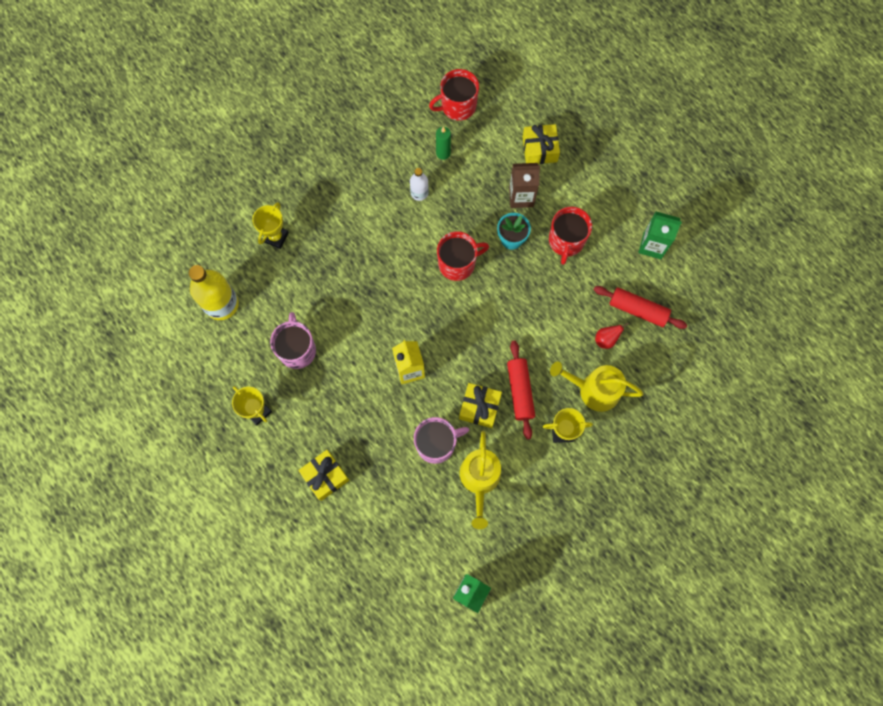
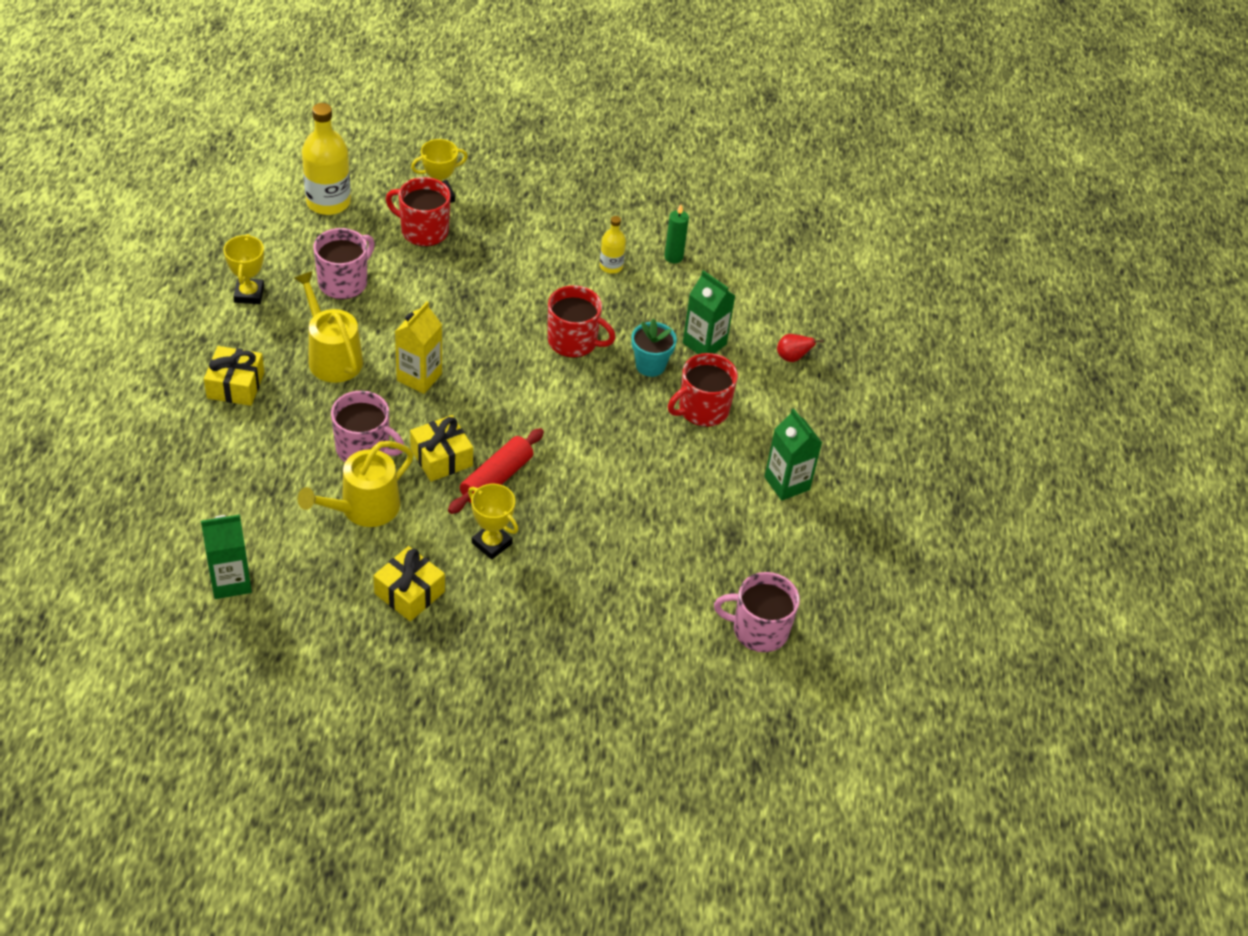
camera: 40 degrees right, 25 degrees down
(419, 193) = (611, 266): white bottle -> yellow bottle
(457, 106) = (735, 236): red mug -> red mug (423, 231)
(521, 197) = (704, 343): brown carton -> green carton
(539, 149) = (772, 325): yellow gift -> yellow gift (409, 592)
(594, 390) = (569, 540): yellow watering can -> yellow watering can (332, 357)
(606, 339) = (636, 513): red pear -> red pear (792, 358)
(638, 310) = (701, 518): red rolling pin -> none
(731, 347) = (758, 630): none -> pink mug

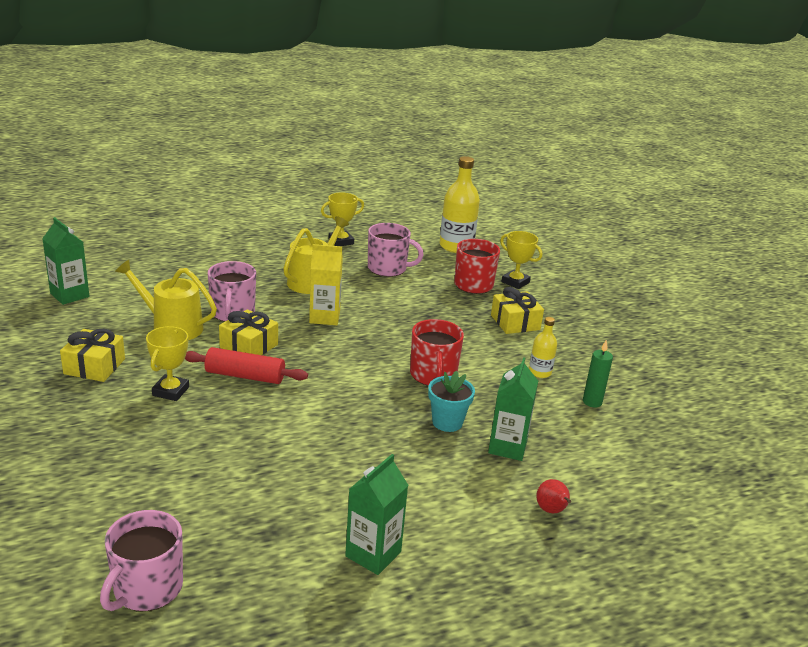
camera: 65 degrees right, 20 degrees down
(235, 385) = (254, 256): yellow gift -> yellow gift (515, 322)
(702, 409) = (423, 467): red mug -> none
(758, 630) = (147, 588): pink mug -> pink mug turned 135 degrees counterclockwise

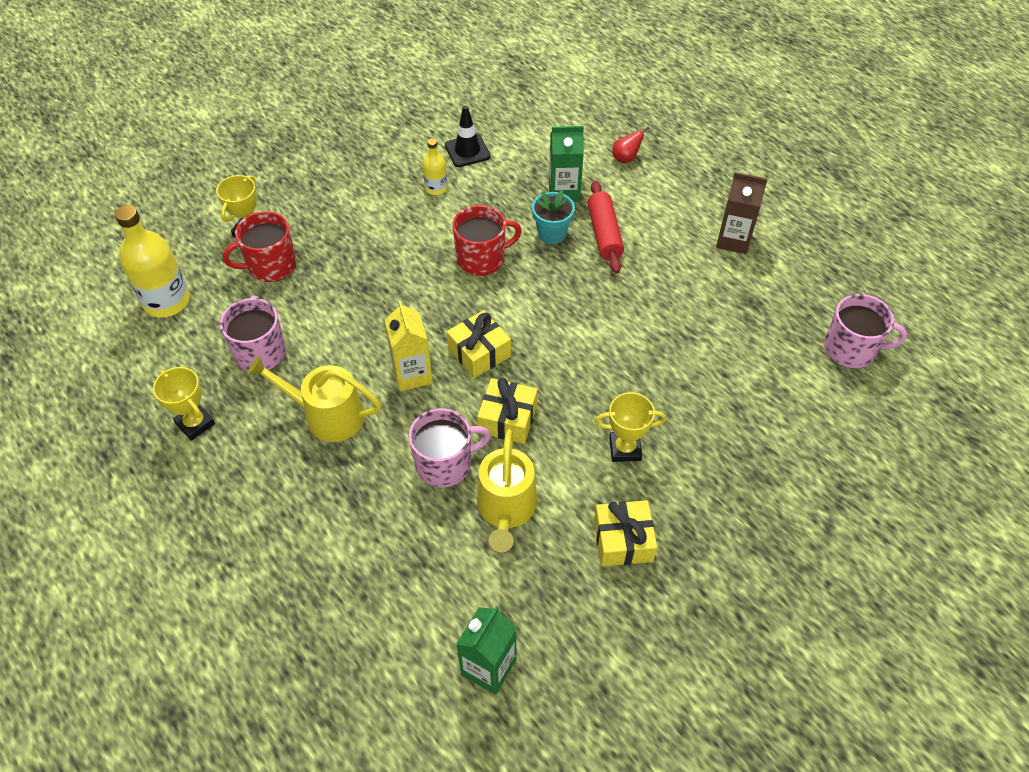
camera: 105 degrees left, 25 degrees up
(245, 376) = (564, 399): red rolling pin -> red rolling pin (604, 234)
(373, 554) = (733, 240): green carton -> brown carton
(515, 322) = (347, 218): yellow gift -> yellow gift (479, 352)
(592, 402) = (467, 151): green candle -> black traffic cone

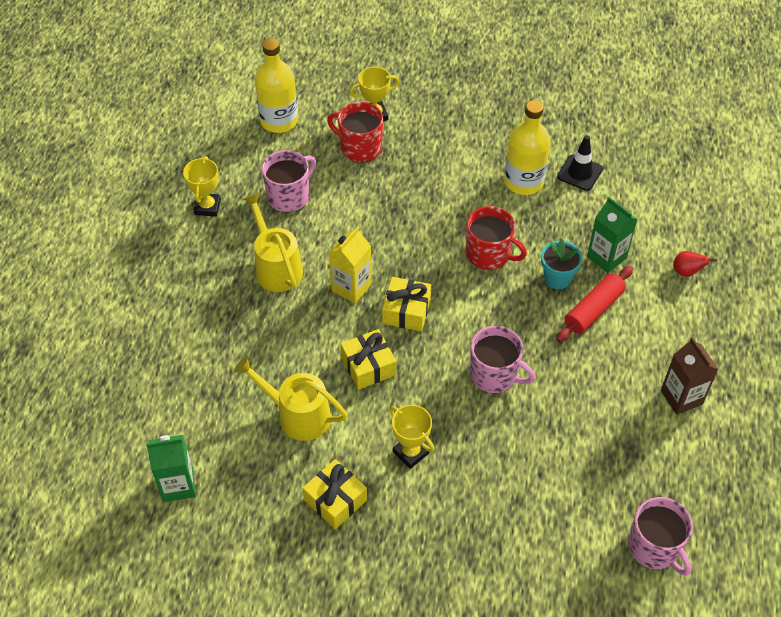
camera: 50 degrees right, 0 degrees up
(436, 188) = (524, 181): yellow bottle -> yellow bottle, size x1.88
(445, 464) = (300, 356): pink mug -> pink mug (494, 374)
(506, 509) = (298, 415): yellow watering can -> yellow watering can turned 60 degrees clockwise

